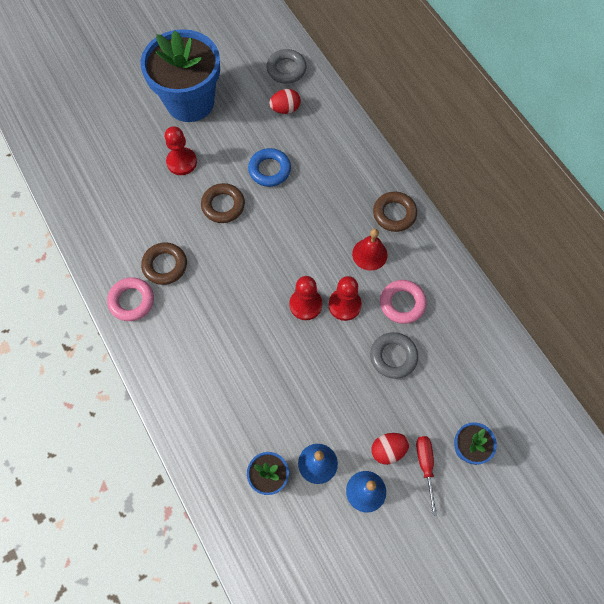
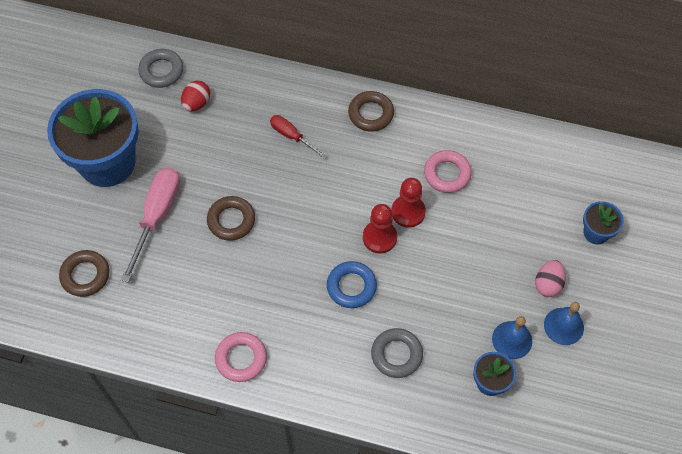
camera: 45 degrees left, 5 degrees down
(165, 265) = (237, 307): brown ring -> brown ring (85, 275)
(181, 162) = (157, 216): red pawn -> pink screwdriver
(269, 170) = (238, 161): blue ring -> blue ring (351, 287)
(369, 254) = (385, 159): red bell -> none
(388, 450) = (548, 284): red egg -> pink egg
(393, 356) = (481, 217): grey ring -> grey ring (396, 355)
(425, 466) = (582, 271): red screwdriver -> red screwdriver (291, 136)

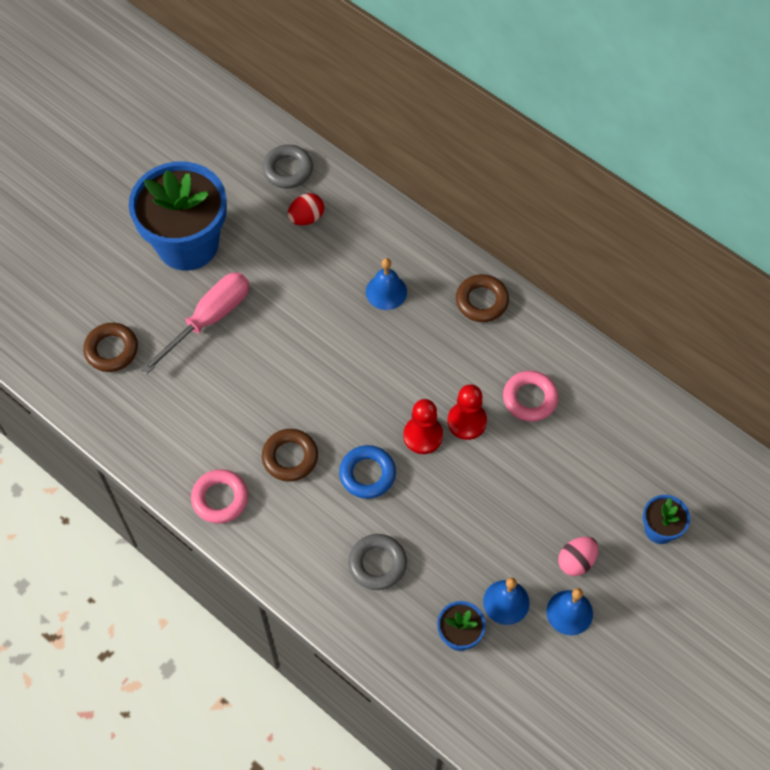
camera: 25 degrees right, 0 degrees up
(231, 220) = (280, 354): brown ring -> brown ring (290, 457)
(291, 136) = (386, 291): red screwdriver -> blue bell

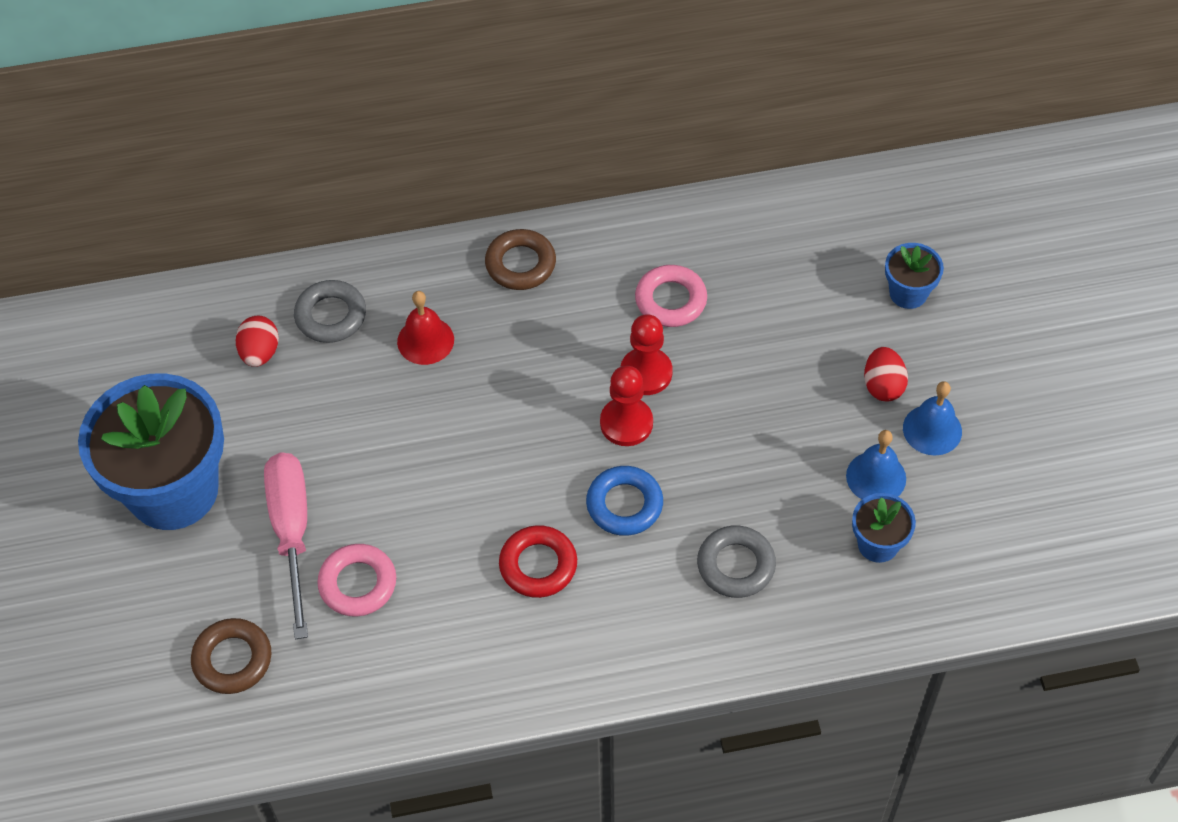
camera: 50 degrees left, 5 degrees down
(220, 498) = (526, 668): pink ring -> pink ring (358, 584)
(288, 170) = (180, 329): grey ring -> grey ring (331, 316)
(290, 457) = (538, 565): brown ring -> red ring
(386, 291) = (425, 340): blue bell -> red bell
(576, 561) = (883, 386): pink egg -> red egg

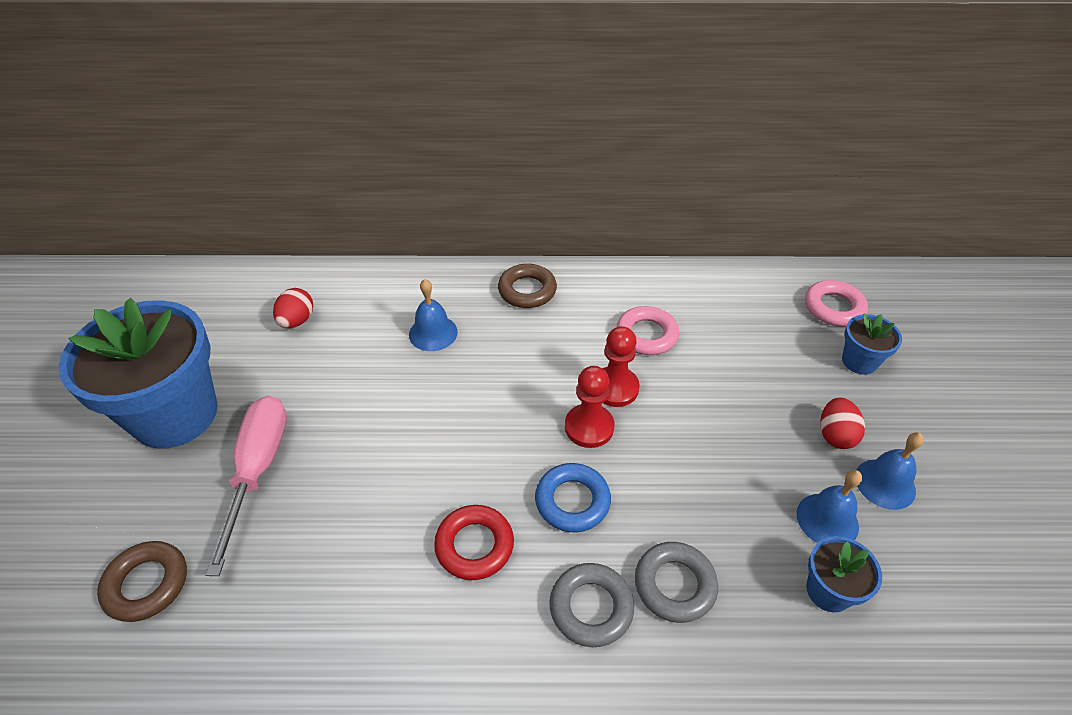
camera: 10 degrees right, 10 degrees down
(331, 316) = (364, 303): grey ring -> grey ring (591, 607)
(358, 584) = (297, 530): pink ring -> pink ring (833, 308)
(425, 340) = (433, 333): red bell -> blue bell

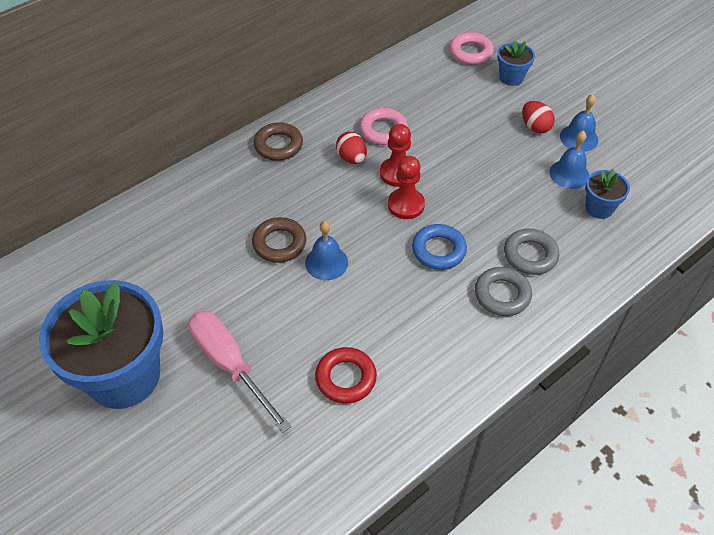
camera: 40 degrees left, 5 degrees up
(147, 584) = (240, 472): brown ring -> brown ring (279, 243)
(297, 321) = (136, 262): red egg -> red egg (352, 158)
(433, 333) = (246, 210): blue bell -> blue bell (326, 262)
(474, 545) = (411, 309): red ring -> red ring (346, 378)

